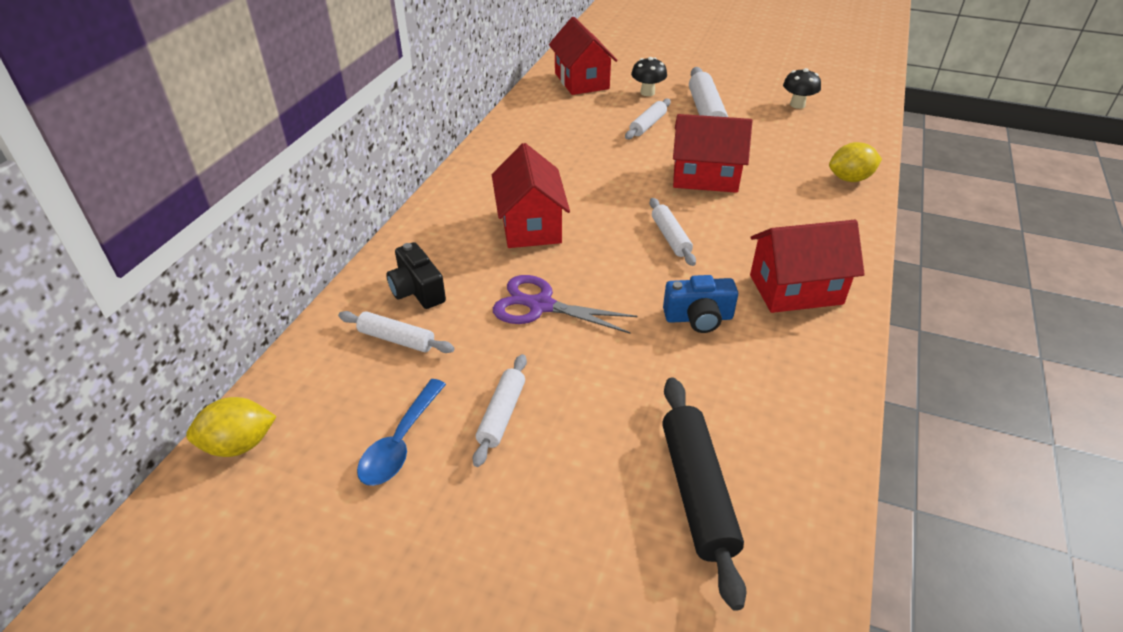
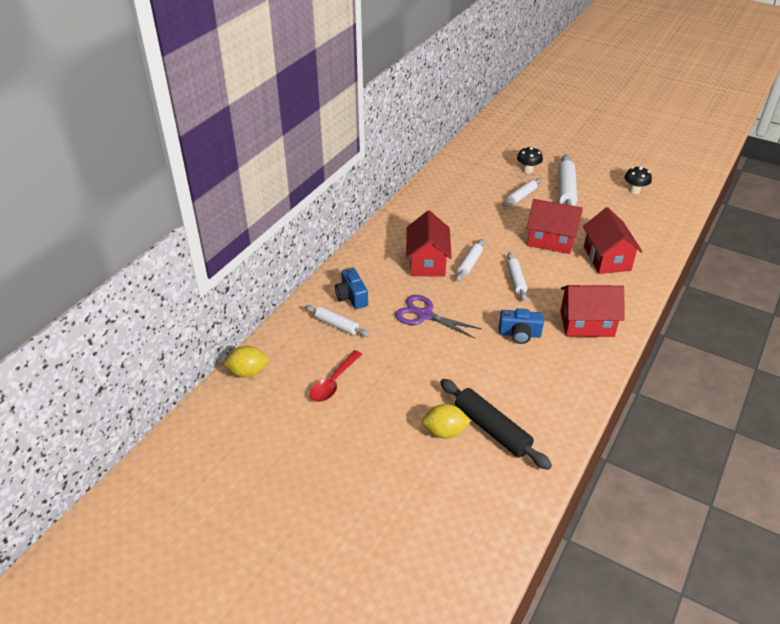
camera: 10 degrees right, 0 degrees up
(400, 442) = (333, 382): blue spoon -> red spoon
(417, 290) = (351, 297): black camera -> blue camera
(501, 414) = (391, 375): white rolling pin -> white rolling pin (469, 264)
(581, 81) = (483, 156): red house -> red house (607, 258)
(697, 491) = (492, 429): black rolling pin -> black rolling pin turned 45 degrees counterclockwise
(850, 179) = (651, 252): yellow lemon -> yellow lemon (445, 432)

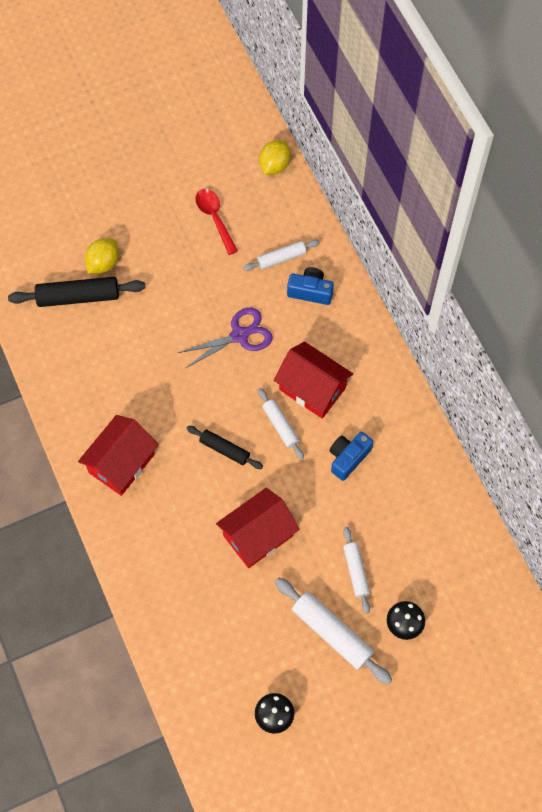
camera: 125 degrees right, 25 degrees up
(516, 280) = (224, 449): white rolling pin -> black rolling pin
(519, 334) = (155, 395): blue camera -> blue camera (348, 458)
(607, 258) = (188, 566): red house -> none

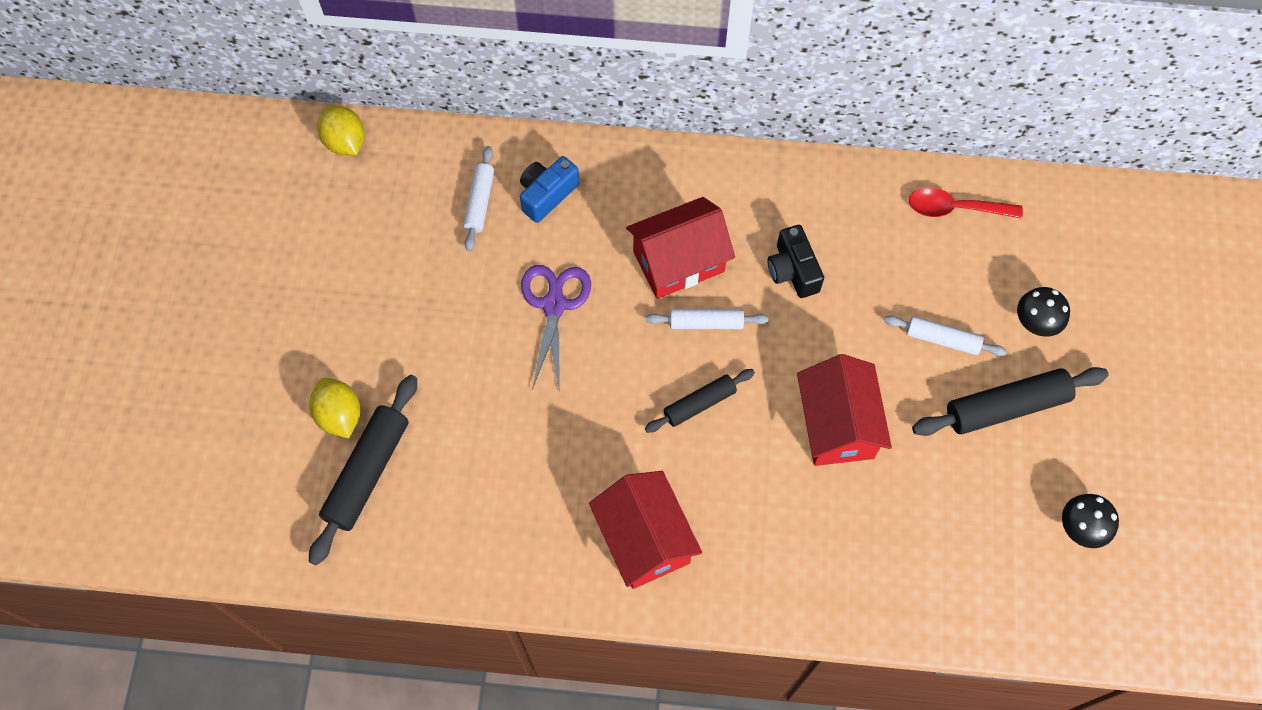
camera: 60 degrees left, 0 degrees up
(214, 218) = (370, 248): red spoon -> red spoon (955, 208)
(332, 633) = (1006, 407): white rolling pin -> black rolling pin
(348, 458) = (792, 270): blue camera -> black camera

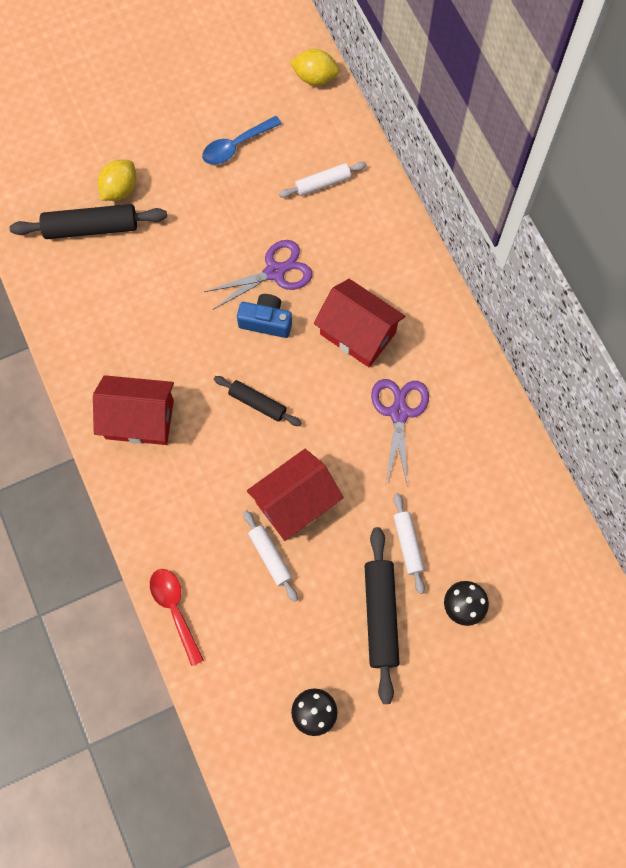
camera: 60 degrees right, 5 degrees up
(345, 142) = (315, 77): yellow lemon -> yellow lemon turned 75 degrees clockwise
(372, 264) = (236, 146): none -> blue spoon
(547, 195) = (355, 221): blue camera -> blue camera (266, 321)
(644, 539) = (139, 419): red house -> red house turned 60 degrees clockwise
(706, 323) = (321, 376): white rolling pin -> white rolling pin (270, 557)
(792, 270) = (399, 413): black camera -> purple scissors
(955, 208) = (525, 502): red spoon -> red spoon (175, 610)
(1006, 407) = (380, 616): black rolling pin -> black rolling pin turned 45 degrees clockwise

